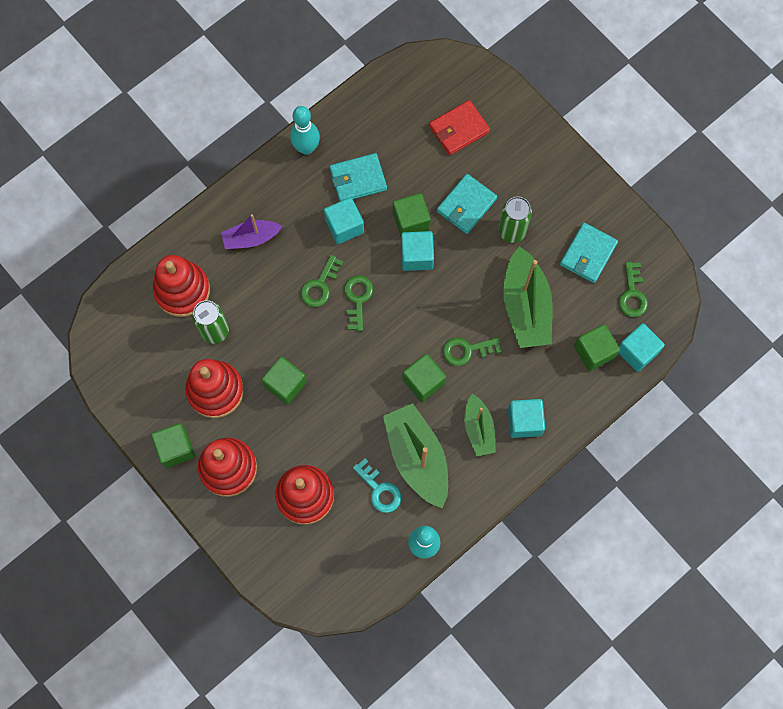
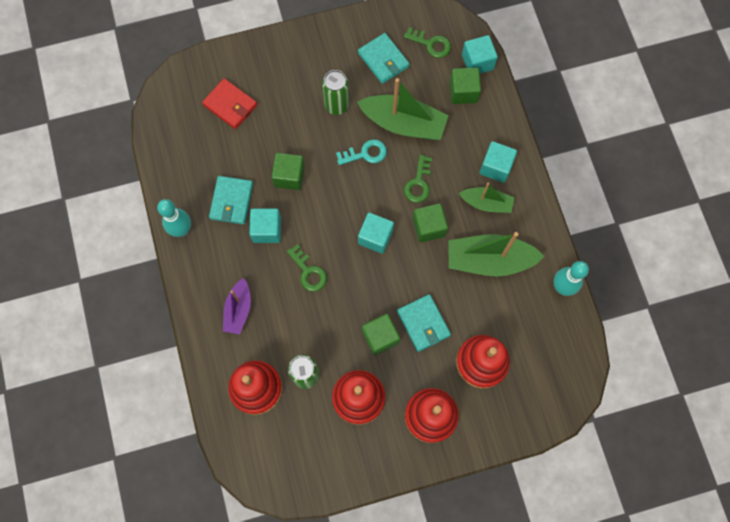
camera: 65 degrees left, 0 degrees up
(176, 448) = (394, 453): green cube -> none
(357, 299) = (335, 247): green key -> none
(379, 489) = (502, 301): turquoise key -> turquoise key (365, 153)
(417, 256) = (321, 185): turquoise cube -> turquoise cube (375, 237)
(459, 129) = (230, 105): red wallet -> red wallet turned 45 degrees counterclockwise
(466, 205) = (297, 128): turquoise wallet -> turquoise wallet (423, 323)

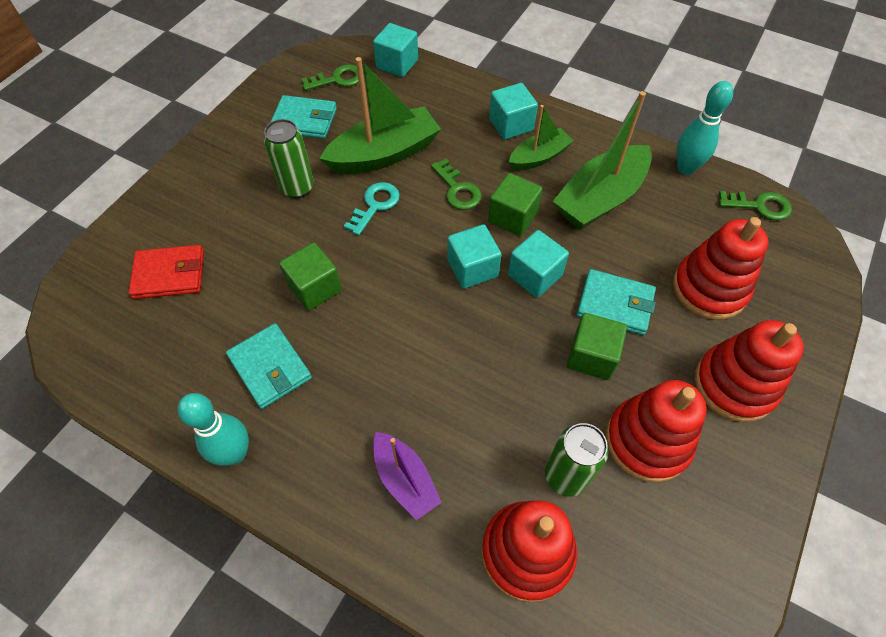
camera: 45 degrees left, 15 degrees down
(267, 230) = (346, 361): turquoise cube -> turquoise cube (535, 275)
(308, 271) = (441, 362): green key -> green key (759, 206)
(463, 92) = (411, 92): green cube -> none

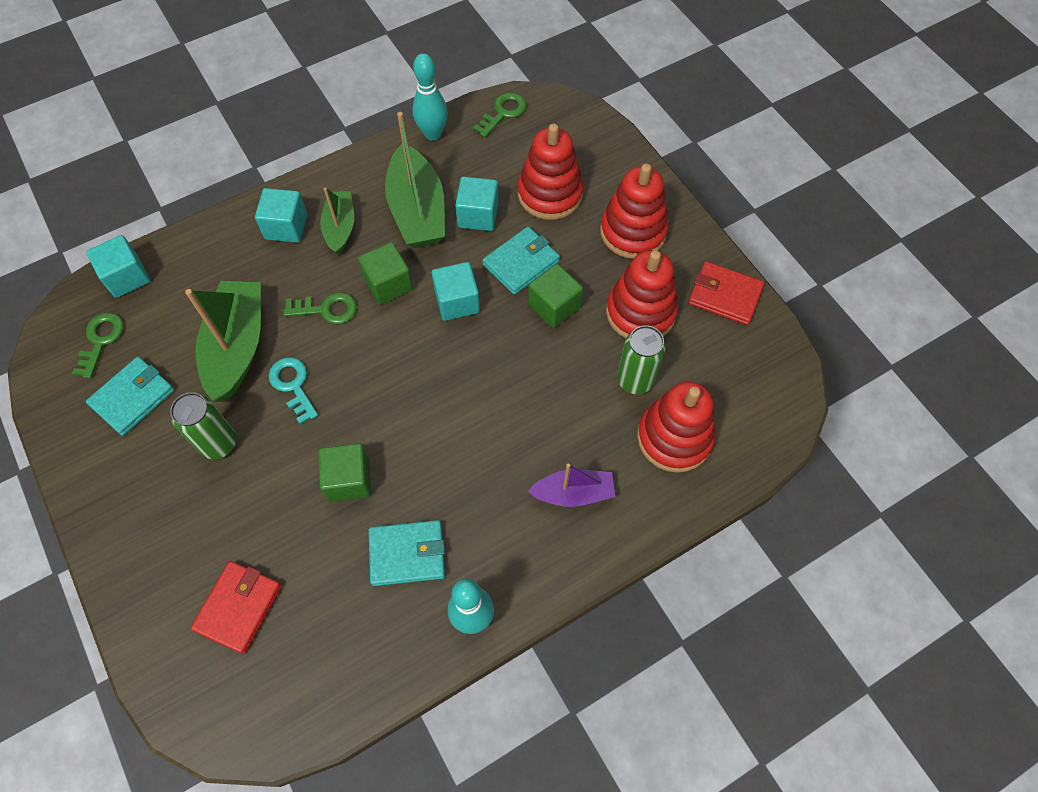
camera: 60 degrees left, 5 degrees up
(472, 268) = (418, 343): turquoise cube -> turquoise cube (478, 215)
(738, 521) = (724, 295): none -> red wallet

